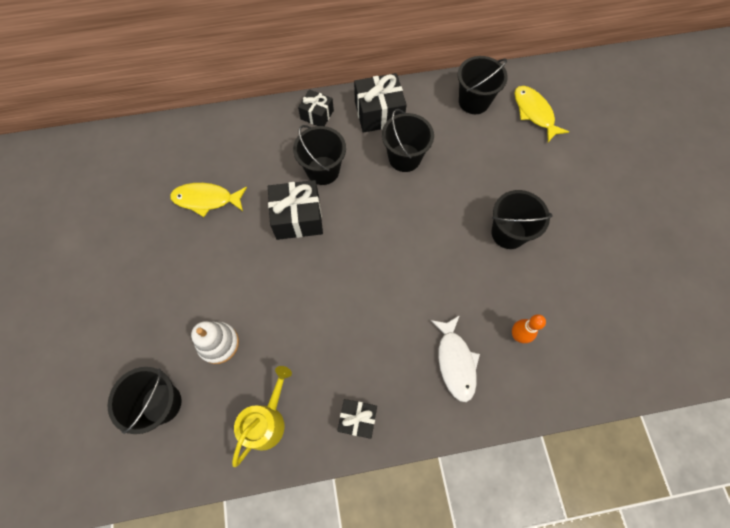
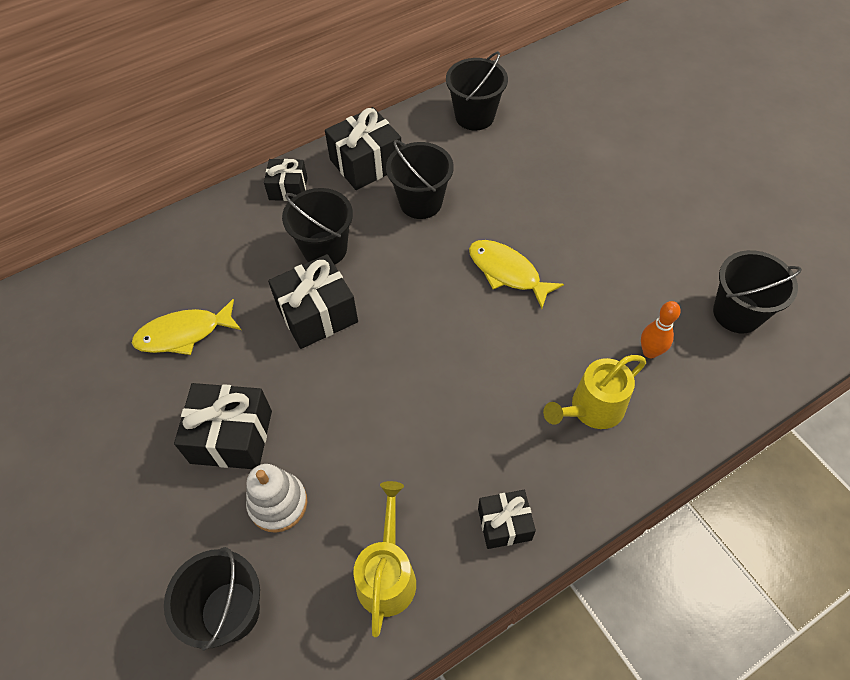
camera: 20 degrees left, 10 degrees down
(208, 285) = (231, 436): none -> black gift
(455, 361) = (592, 409): white fish -> yellow watering can
(508, 233) = (583, 244): black bucket -> black bucket (737, 313)
(534, 113) = (550, 107): yellow fish -> yellow fish (507, 272)

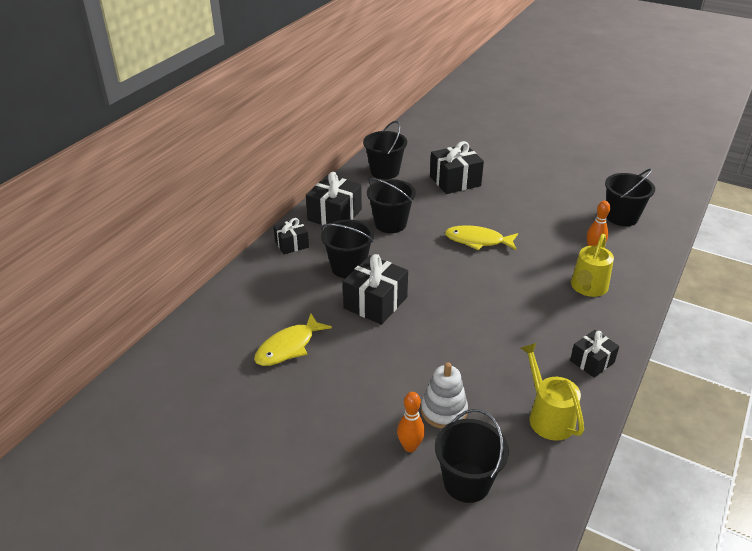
camera: 30 degrees left, 20 degrees down
(208, 531) = (410, 446): none -> orange bowling pin
(231, 436) = (377, 389): black gift -> black gift (455, 181)

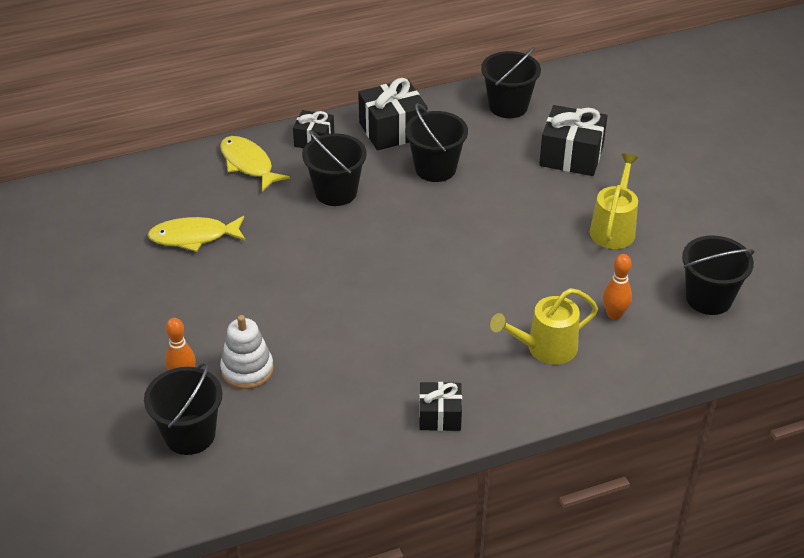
camera: 40 degrees right, 5 degrees up
(375, 303) = (316, 240): black gift -> none
(478, 241) = (500, 235): yellow fish -> yellow fish (248, 164)
(548, 416) = (328, 432): yellow watering can -> yellow watering can (613, 228)

